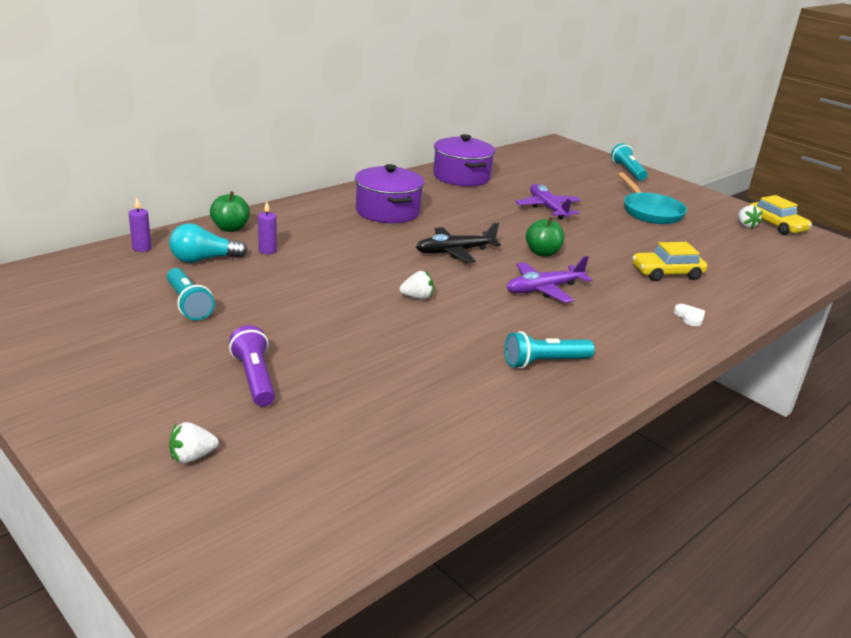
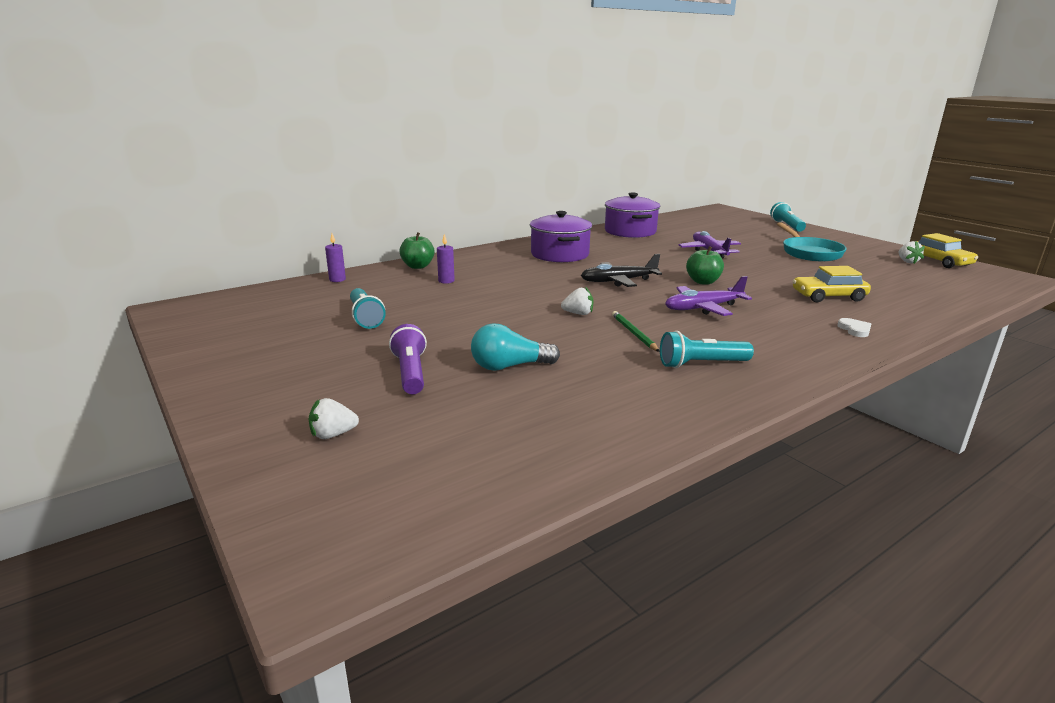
camera: 10 degrees right, 5 degrees down
(203, 259) = (388, 287): turquoise light bulb -> turquoise light bulb (509, 366)
(476, 323) = (633, 333): none -> green pencil

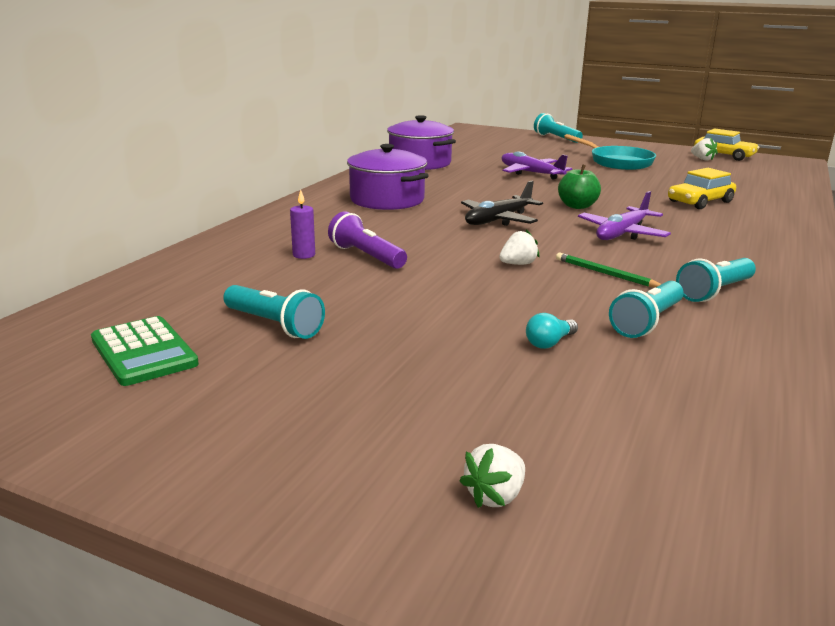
camera: 30 degrees left, 0 degrees up
(282, 316) = (144, 352): none -> green calculator
(337, 279) = (145, 281): purple candle -> none
(410, 373) = (453, 382): purple flashlight -> purple flashlight (366, 256)
(418, 266) = (235, 243): green apple -> none
(509, 366) = (549, 343): turquoise light bulb -> turquoise light bulb, size x0.58
(604, 371) = (647, 322): none -> turquoise flashlight
(855, 330) = (769, 229): white heart -> none

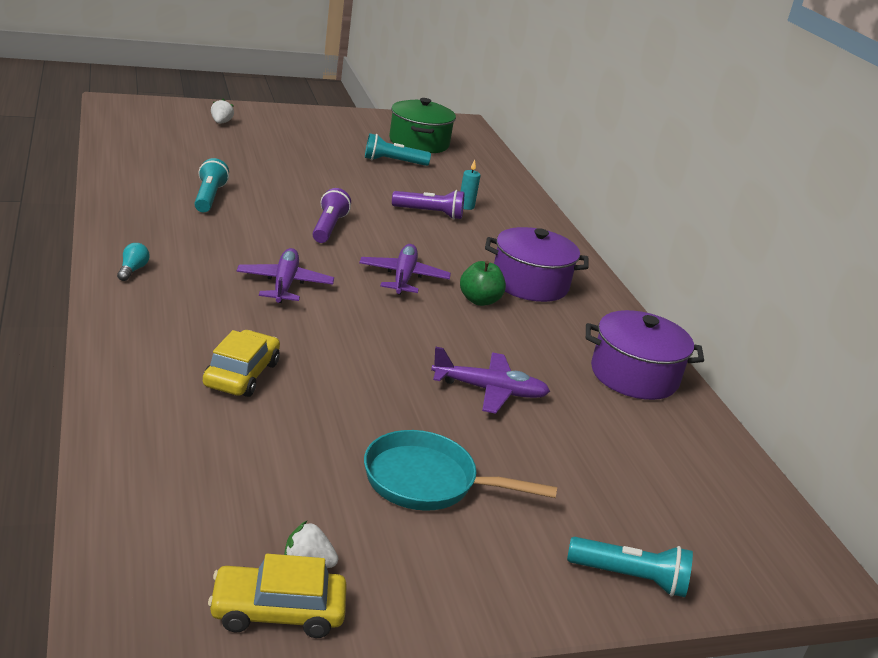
camera: 135 degrees right, 5 degrees up
(144, 352) = (419, 143): green calculator -> green pot
(304, 255) = (466, 206): purple candle -> turquoise candle
(498, 220) = (403, 277): black plane -> purple plane
(518, 264) = (328, 228): white strawberry -> purple flashlight
(549, 343) = (252, 176): turquoise light bulb -> turquoise light bulb (132, 270)
(577, 206) = (362, 322): green apple -> green apple (479, 300)
(605, 274) = (261, 231): green pencil -> none
(715, 292) = (176, 230): turquoise flashlight -> none

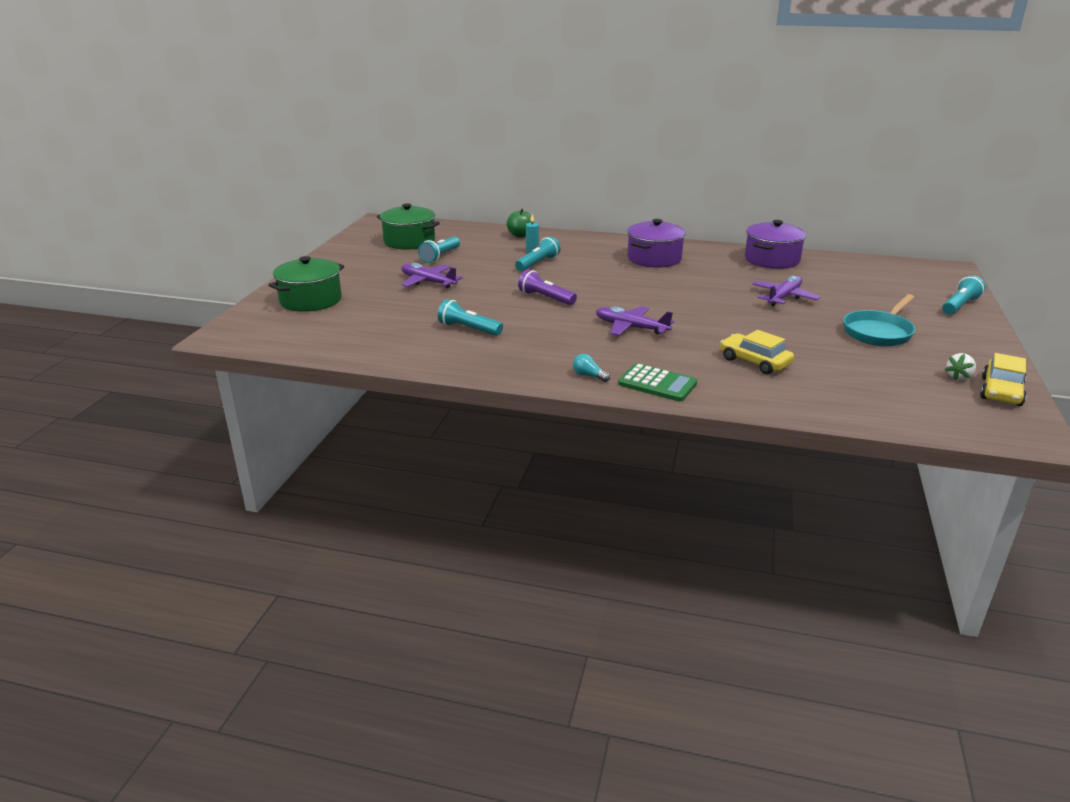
camera: 55 degrees left, 0 degrees up
(135, 311) = (657, 384): none -> green calculator
(221, 122) = (311, 300): white strawberry -> green pot
(403, 277) = (633, 290): purple plane -> purple plane (428, 282)
(429, 213) = (538, 263): purple flashlight -> turquoise flashlight
(479, 300) = (673, 276): green apple -> green apple (520, 235)

